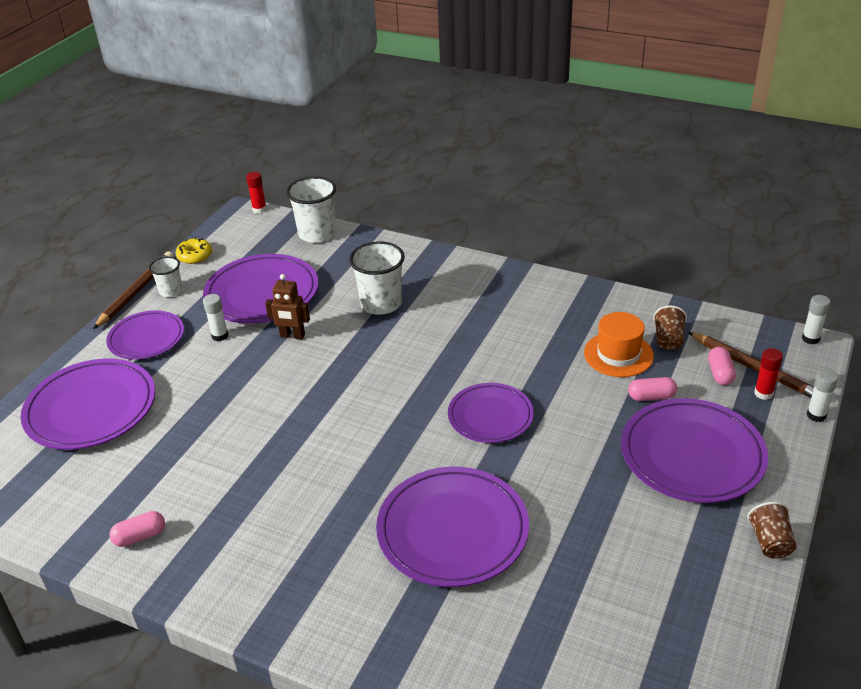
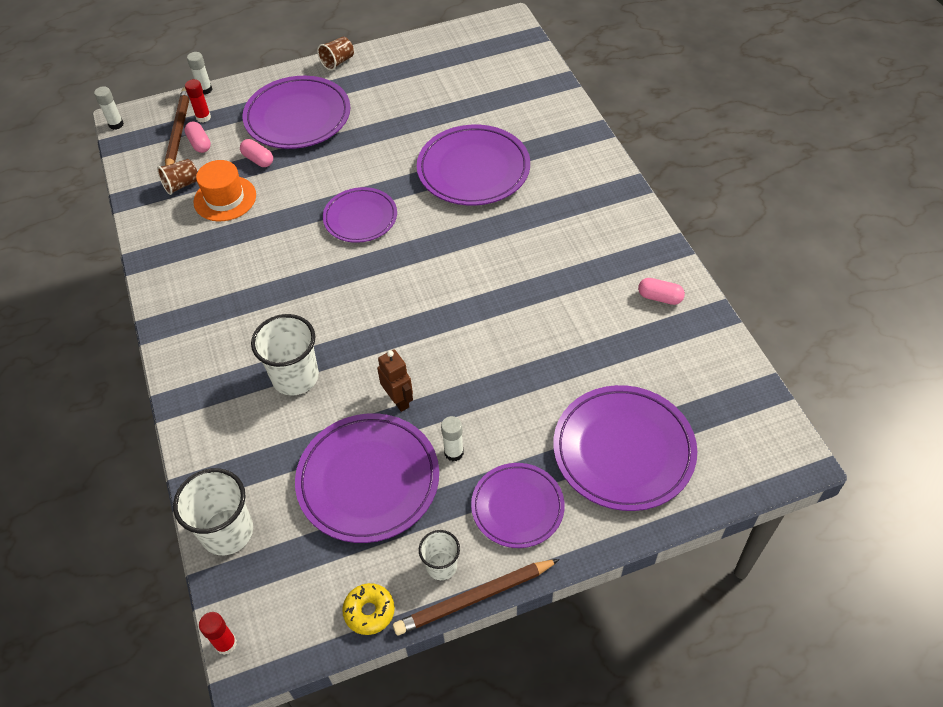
camera: 135 degrees left, 15 degrees up
(720, 373) = (199, 144): pink capsule -> pink capsule turned 75 degrees counterclockwise

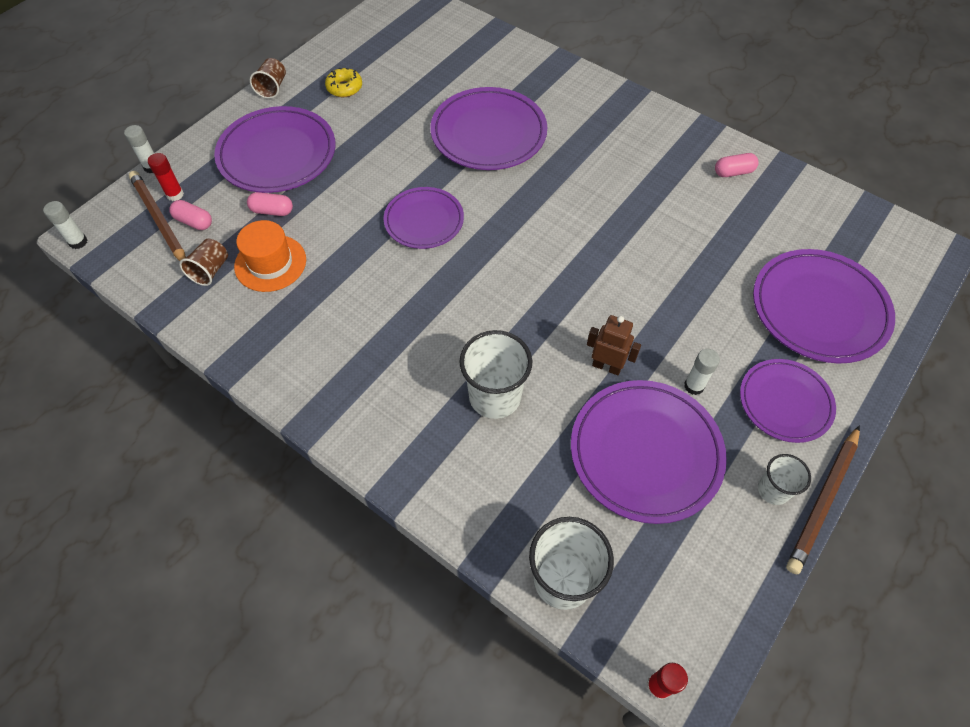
camera: 35 degrees left, 5 degrees up
(369, 611) = (753, 569): yellow donut -> yellow donut (344, 88)

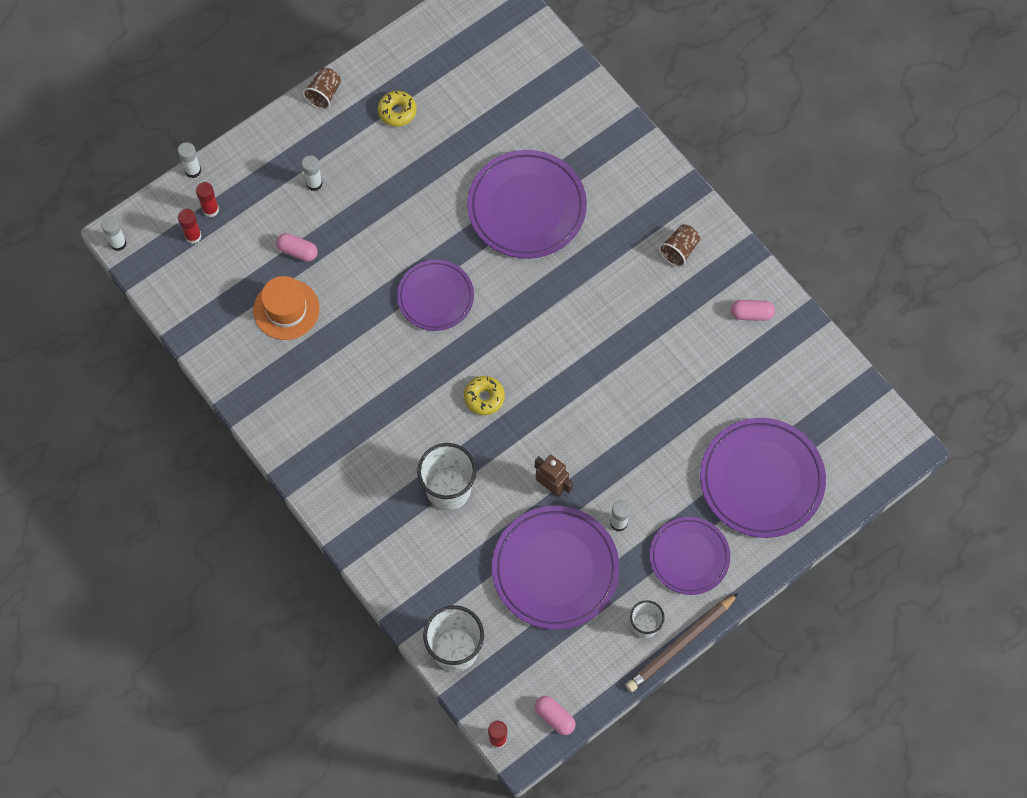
camera: 15 degrees right, 10 degrees up
(159, 220) = (193, 236): brown pencil -> red glue stick
(194, 222) = (224, 246): pink capsule -> pink capsule (554, 717)
(210, 270) = (232, 304): brown cup -> brown cup (679, 250)
(277, 154) = (314, 183): purple plate -> white glue stick
(503, 298) = (484, 397): none -> yellow donut

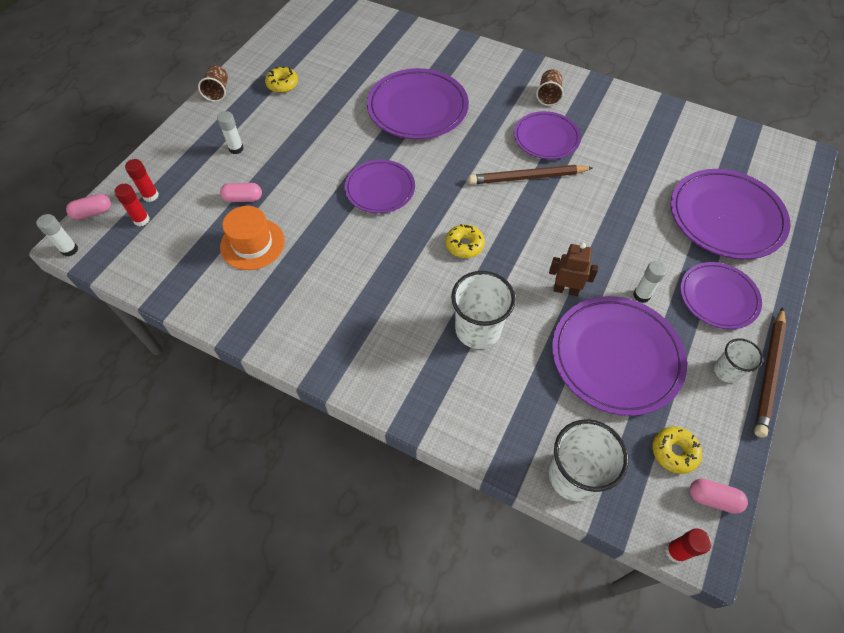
camera: 25 degrees left, 10 degrees down
(193, 170) = (123, 174): white glue stick -> none
(549, 669) = (674, 452): none -> yellow donut
(591, 347) = (527, 177): none -> brown pencil
(641, 306) = (546, 138): none -> purple plate
(751, 314) = (629, 115): pink capsule -> pink capsule (93, 212)

